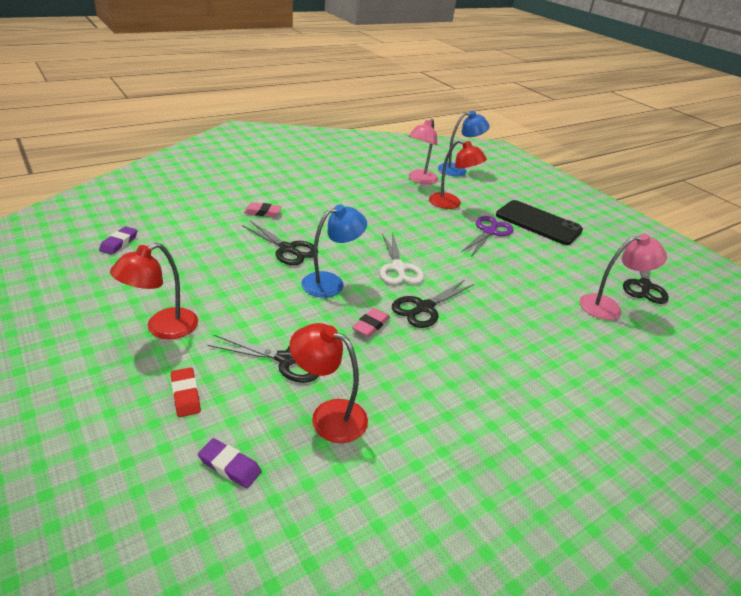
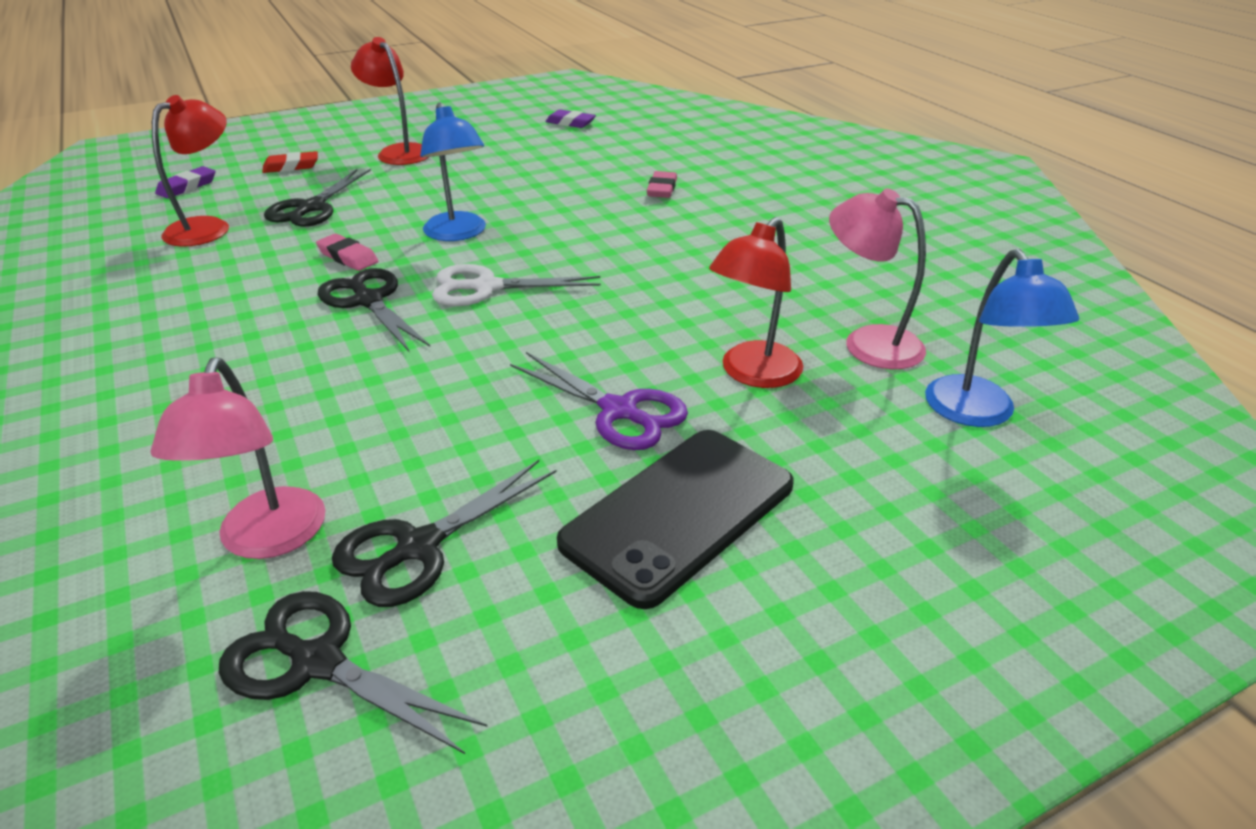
camera: 100 degrees right, 0 degrees up
(287, 249) = (552, 206): black scissors -> black scissors (418, 547)

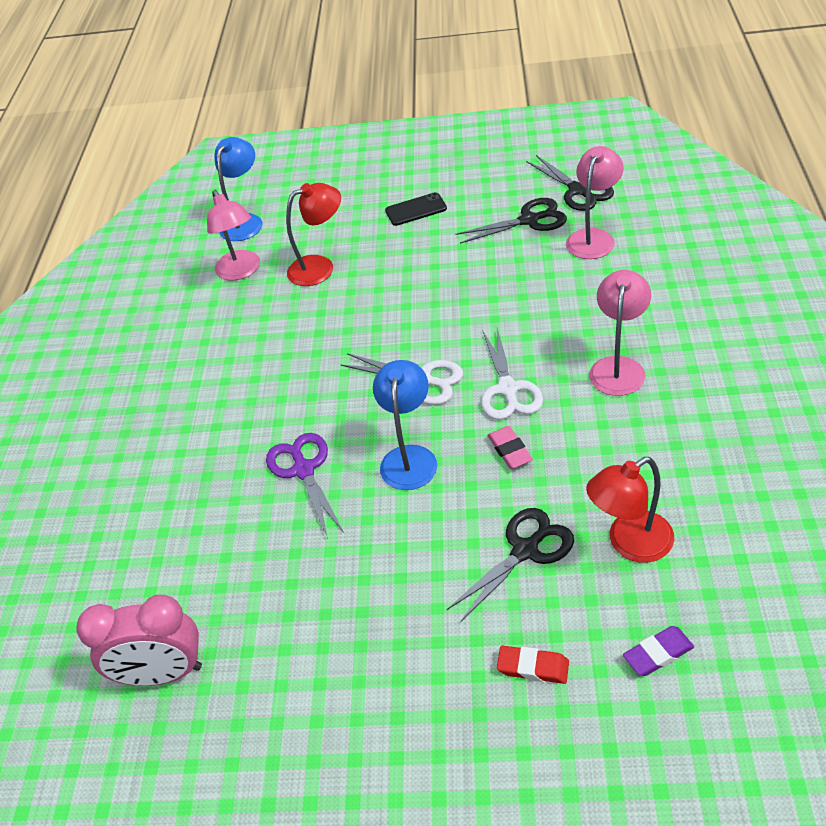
camera: 145 degrees left, 10 degrees up
(216, 349) = (618, 367): none -> pink lamp
(368, 301) = (508, 389): black scissors -> white scissors
(398, 152) = (398, 662): red lamp -> none
(570, 123) = (163, 673): purple eraser -> pink clock
(619, 411) = (404, 262): purple scissors -> purple scissors (303, 470)
(662, 189) = (200, 474): pink eraser -> none
(678, 513) = (416, 210): black phone -> black phone, size x0.54

